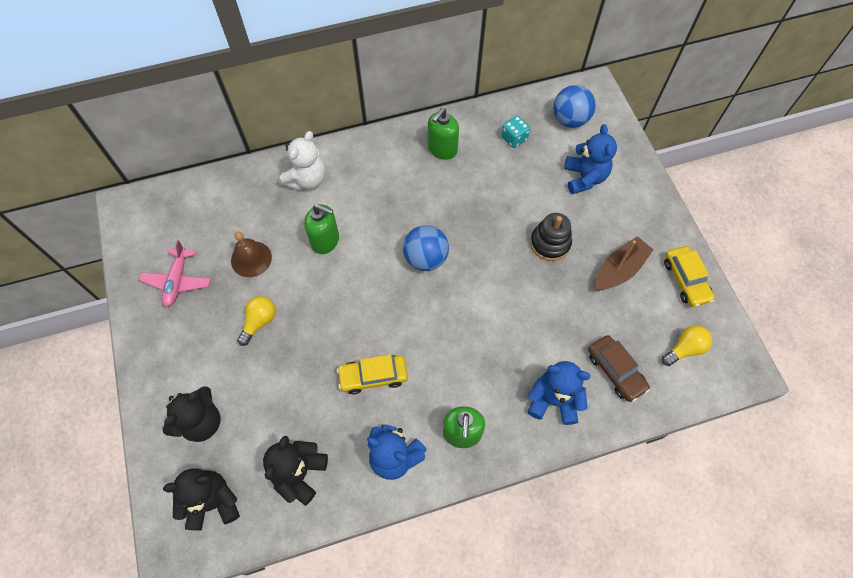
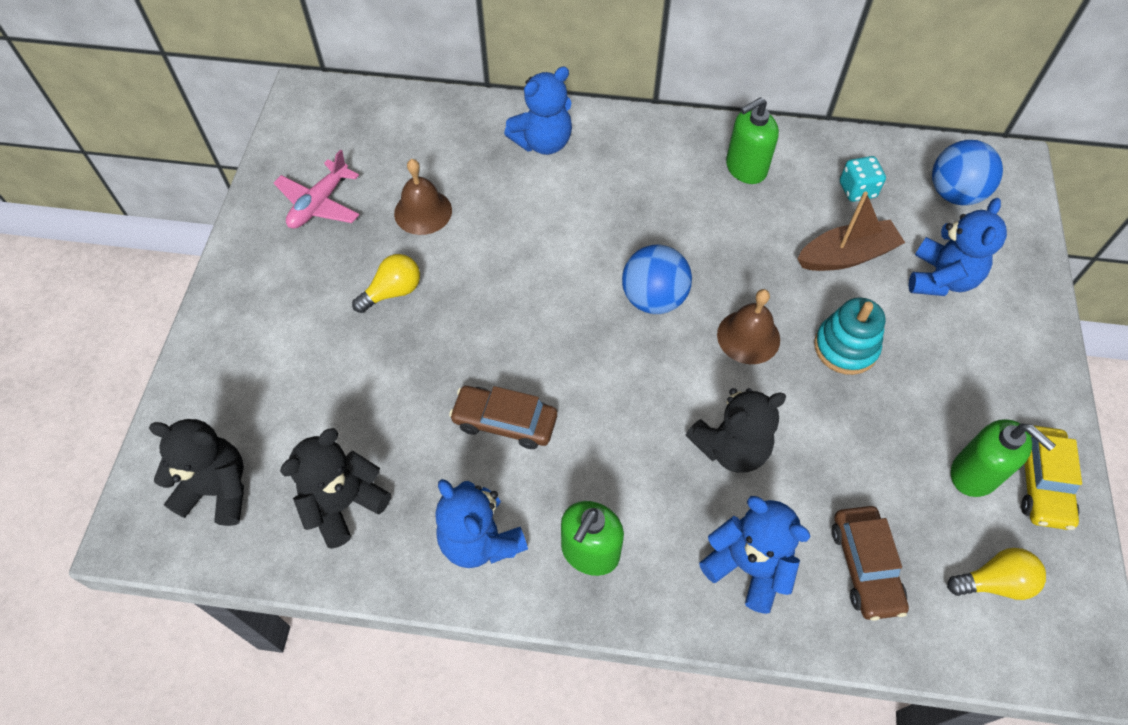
camera: 25 degrees right, 5 degrees down
(201, 422) = (257, 384): black teddy bear -> black teddy bear (731, 448)
(306, 179) = (543, 142): white teddy bear -> blue teddy bear
(325, 240) = (529, 225): green soap dispenser -> green soap dispenser (975, 474)
(373, 376) = (505, 422): yellow car -> brown car
(492, 260) = (748, 337): none -> brown bell
(550, 243) = (845, 347): black stacking toy -> turquoise stacking toy
(619, 270) = (938, 425): brown boat -> brown boat (846, 256)

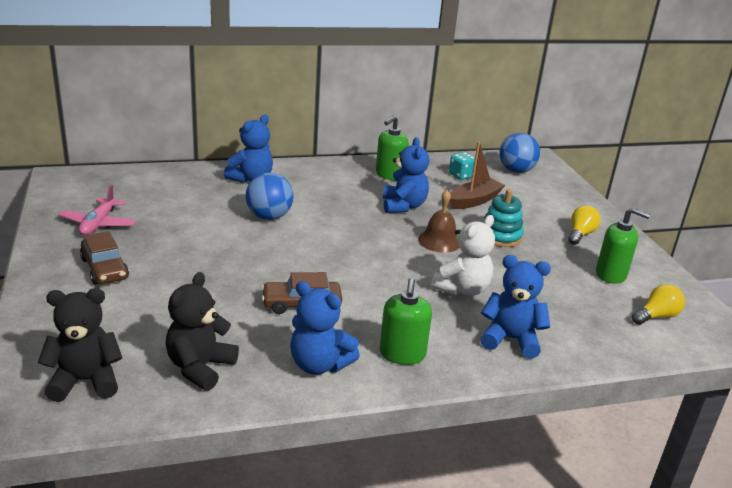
camera: 25 degrees left, 30 degrees down
(393, 292) = (180, 257): yellow light bulb -> yellow light bulb (580, 234)
(423, 211) = (182, 218): brown bell -> none
(653, 298) = (368, 234): blue ball -> blue ball (269, 217)
(731, 448) = (462, 289): black teddy bear -> white teddy bear
(865, 566) = (580, 325): brown car -> brown car (104, 268)
(941, 278) = (533, 202): blue teddy bear -> blue teddy bear (403, 206)
(1041, 482) = (648, 271): yellow car -> none

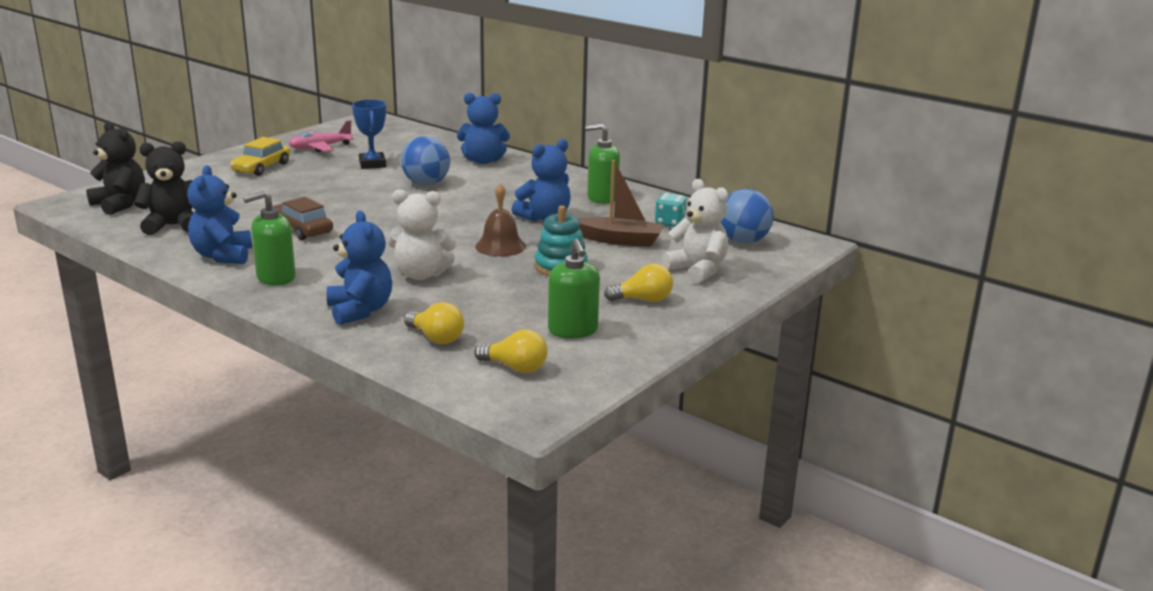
camera: 55 degrees right, 5 degrees down
(104, 268) = (261, 167): brown car -> yellow car
(185, 219) = (372, 164): none -> blue trophy
(548, 201) = (697, 270): none -> white teddy bear
(587, 327) = (436, 338): none -> yellow light bulb

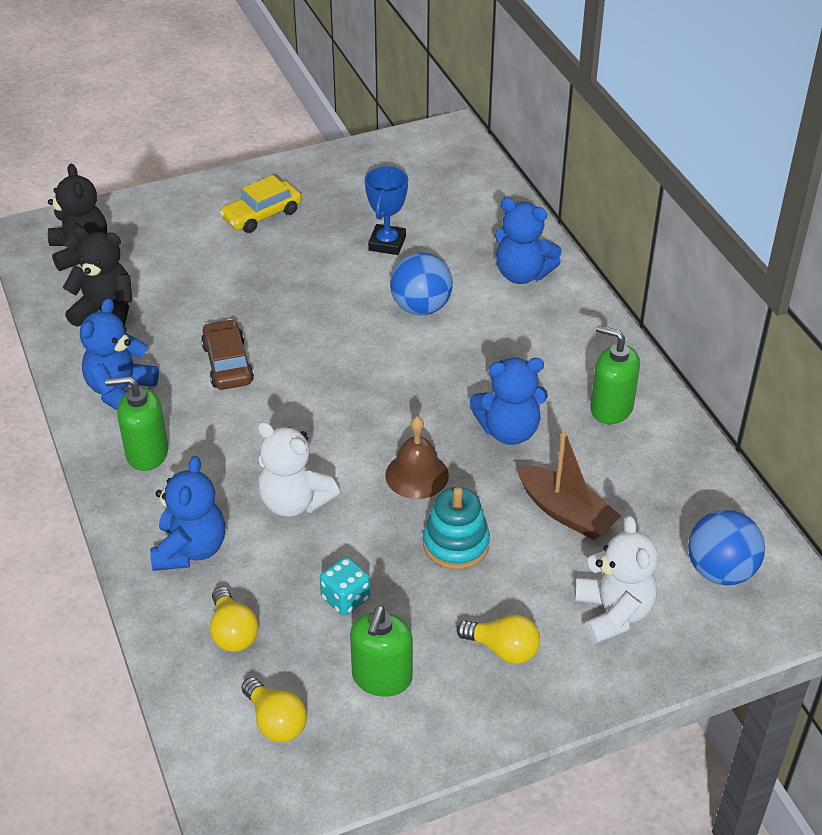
camera: 30 degrees right, 20 degrees up
(320, 147) = (351, 187): pink plane -> none
(670, 223) = (656, 495): turquoise dice -> turquoise dice (345, 598)

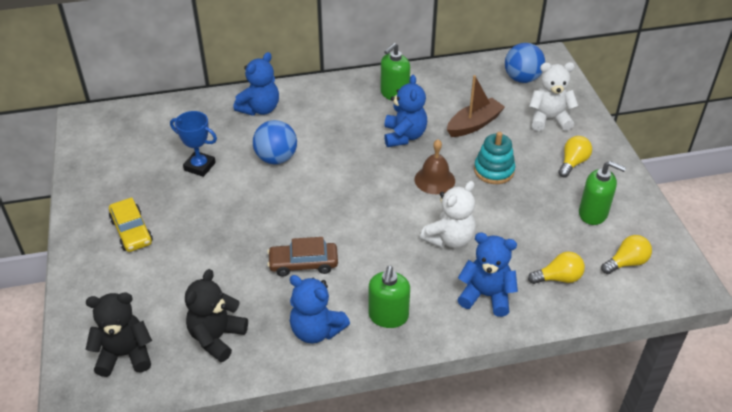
camera: 80 degrees left, 0 degrees up
(345, 598) = (533, 223): turquoise dice -> none

